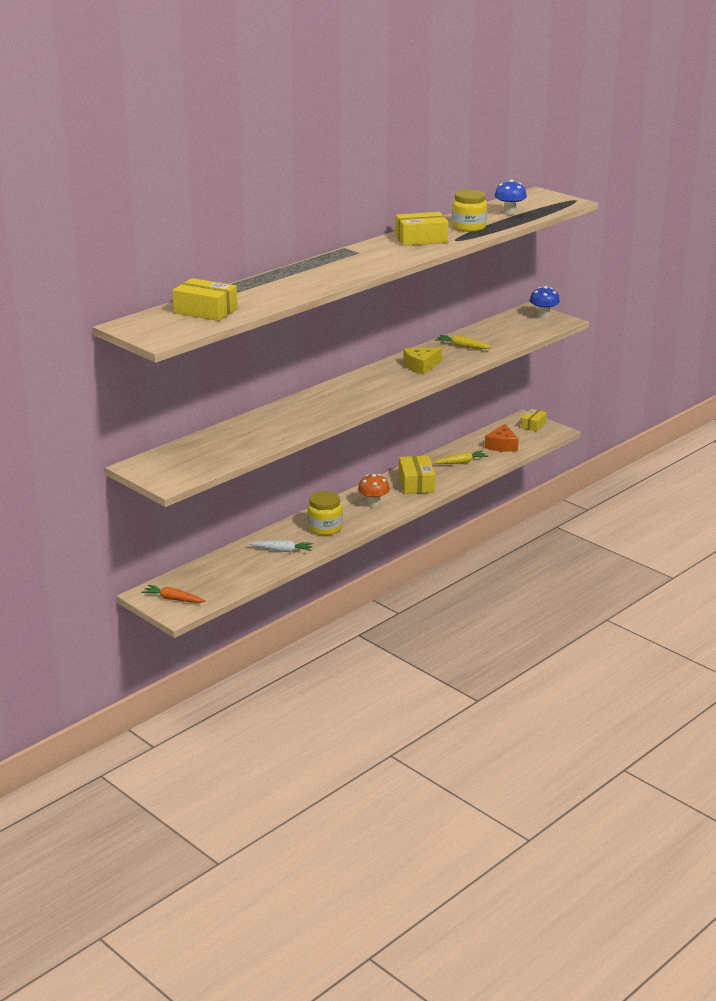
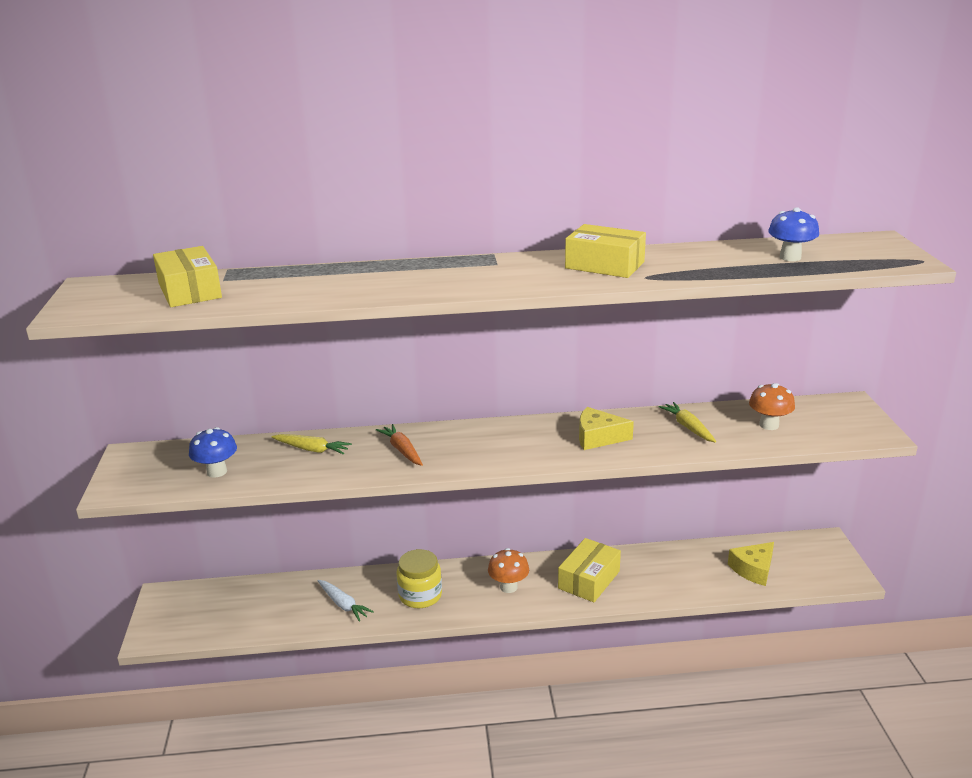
camera: 40 degrees right, 0 degrees up
(173, 599) = (172, 615): orange carrot -> orange carrot (402, 450)
(461, 462) = (675, 572): yellow carrot -> yellow carrot (312, 449)
(468, 227) = (696, 264): yellow jar -> none
(502, 445) = (753, 569): orange cheese -> yellow cheese
(503, 333) = (769, 425): none -> orange mushroom
(533, 425) = (828, 556): yellow box -> none
(543, 316) = (857, 417): blue mushroom -> blue mushroom (217, 472)

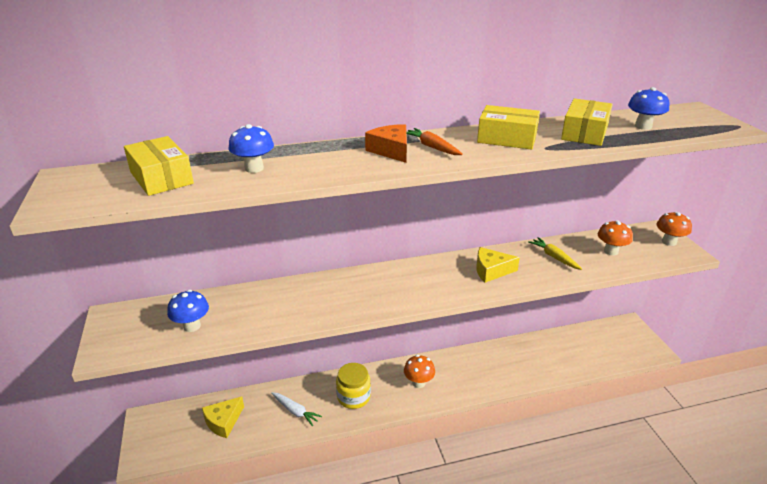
camera: 10 degrees left, 5 degrees up
(292, 285) = (254, 168): none -> blue mushroom
(312, 449) = (268, 298): yellow carrot -> none
(402, 450) = (342, 293): orange carrot -> orange carrot (432, 147)
(457, 273) = (391, 150): none -> orange cheese
(589, 580) = (476, 371): yellow box -> yellow box (584, 133)
(753, 569) = (588, 351): yellow cheese -> yellow cheese (223, 422)
(856, 419) = (669, 242): none -> orange mushroom

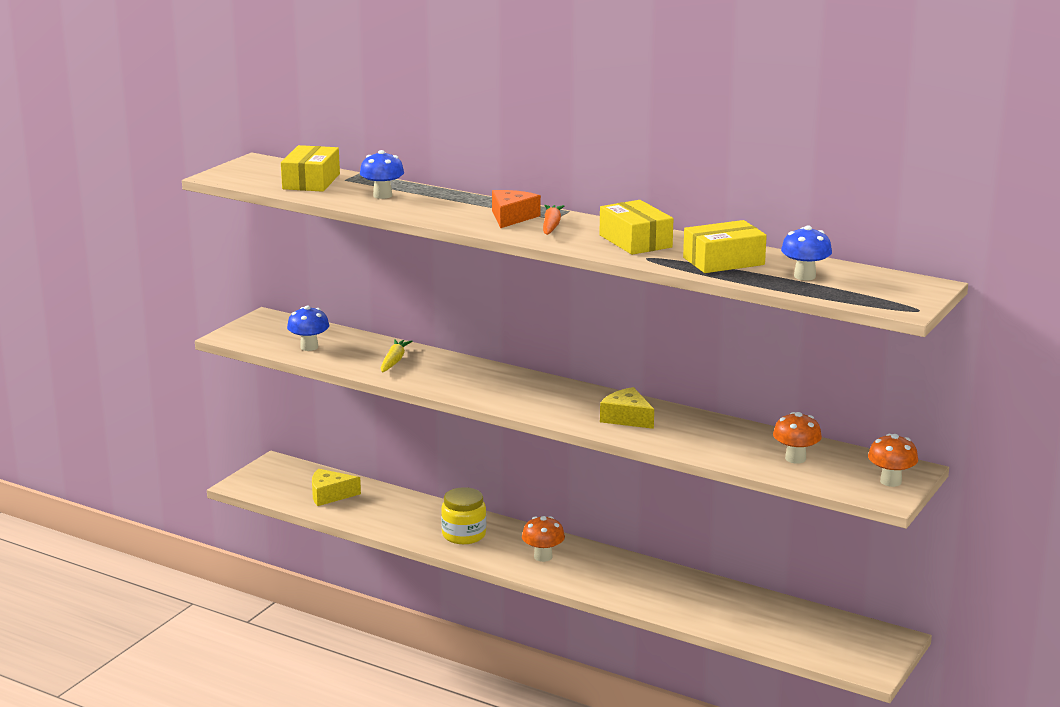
camera: 45 degrees right, 10 degrees down
(295, 411) = (397, 518): white carrot -> none
(554, 257) = (718, 436): yellow carrot -> yellow carrot (394, 361)

